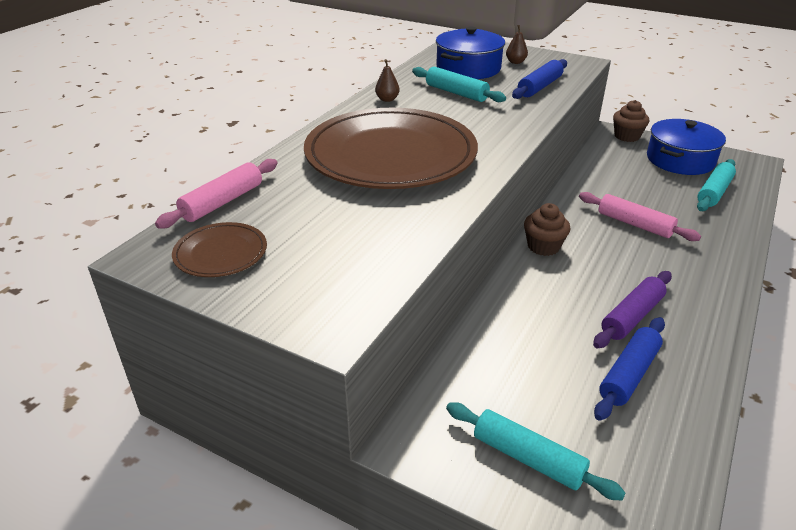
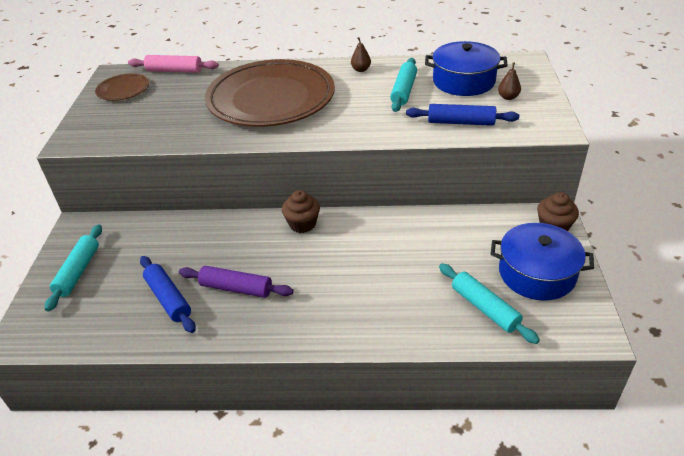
camera: 65 degrees right, 5 degrees up
(628, 374) = (168, 299): blue rolling pin -> blue rolling pin turned 45 degrees clockwise
(634, 224) = (375, 265): pink rolling pin -> none
(714, 192) = (484, 308): turquoise rolling pin -> turquoise rolling pin turned 45 degrees clockwise

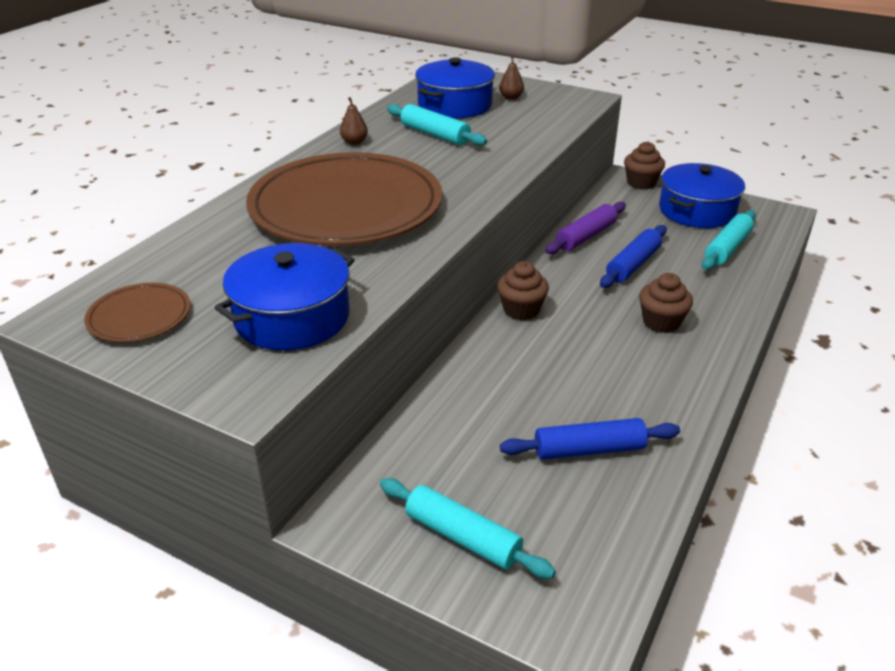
camera: 65 degrees left, 5 degrees down
(142, 127) = (292, 317): none -> blue pot
(174, 71) = (149, 260): pink rolling pin -> none
(236, 288) = (605, 387): purple rolling pin -> purple rolling pin (586, 236)
(334, 295) = (661, 322): none -> brown cupcake
(461, 122) = (532, 127): blue rolling pin -> blue rolling pin (633, 264)
(484, 308) = (727, 248): turquoise rolling pin -> turquoise rolling pin turned 45 degrees counterclockwise

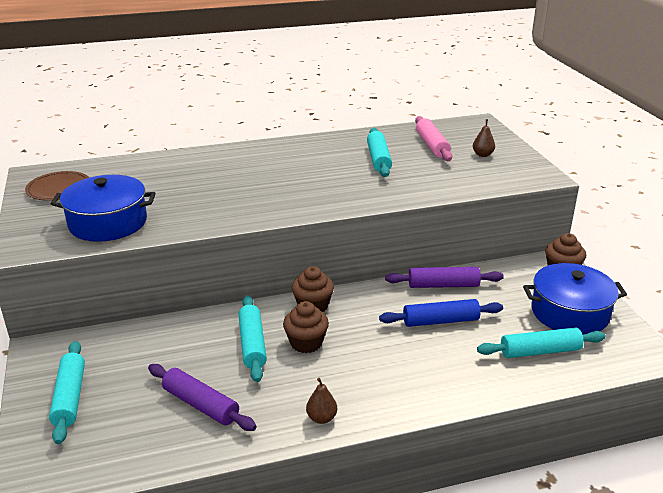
camera: 45 degrees right, 5 degrees down
(346, 207) = (242, 180): brown plate -> none
(354, 142) = (322, 145): brown pear -> brown pear (321, 418)
(455, 105) = (432, 145): blue pot -> pink rolling pin
(533, 372) = (252, 344): none -> turquoise rolling pin
(589, 449) = (201, 404): blue rolling pin -> purple rolling pin
(661, 322) = (386, 367): brown cupcake -> brown cupcake (306, 343)

